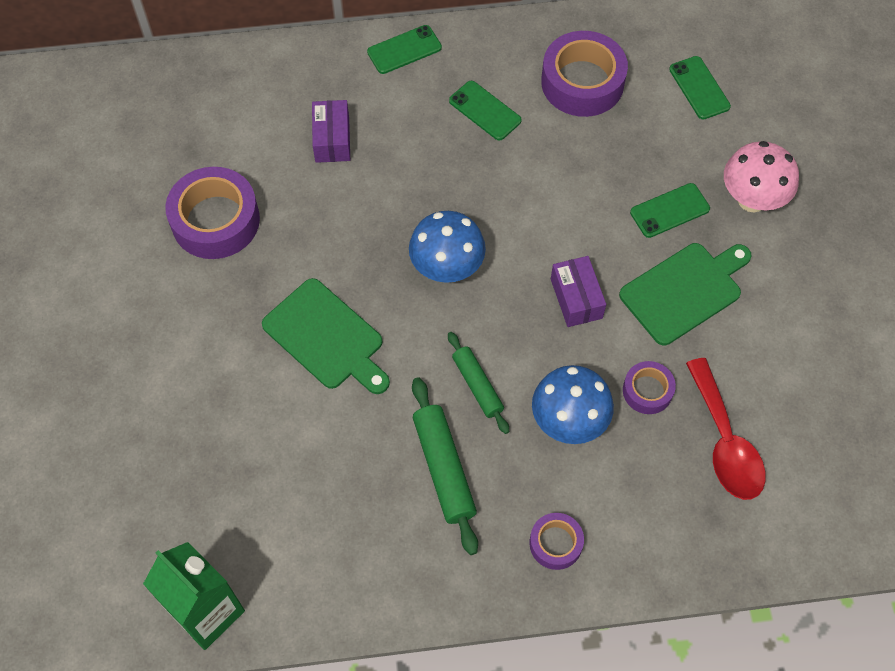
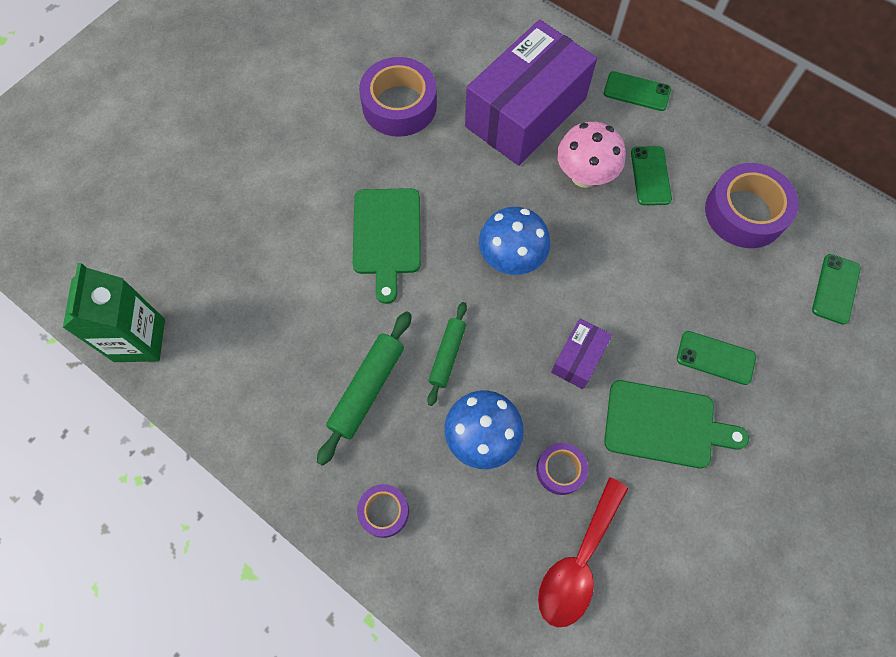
camera: 45 degrees right, 5 degrees up
(332, 139) = (525, 113): purple box -> purple box, size x2.29
(752, 199) = (791, 406): pink mushroom -> pink mushroom (584, 176)

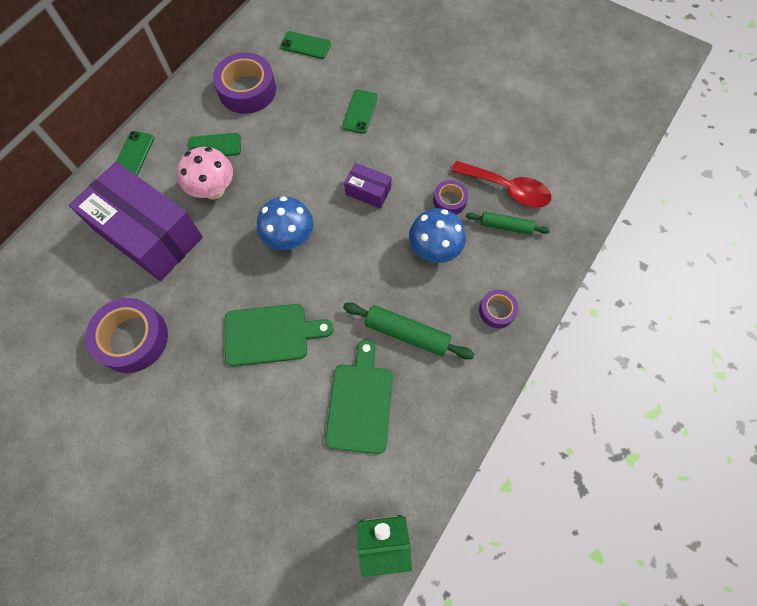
camera: 95 degrees left, 0 degrees up
(447, 355) = (373, 278): green rolling pin -> green rolling pin (505, 226)
(665, 425) = (410, 141): green cutting board -> green cutting board (360, 403)

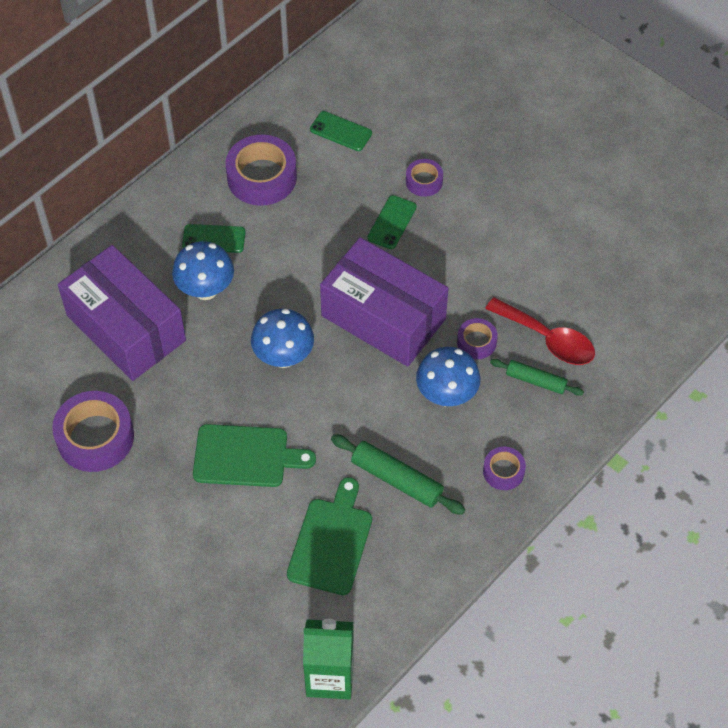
camera: 10 degrees right, 10 degrees down
(133, 154) = (119, 235): green phone -> none
(214, 190) = (206, 289): pink mushroom -> blue mushroom
(368, 191) = (383, 317): purple box -> purple box, size x2.29
(379, 75) = (424, 181): none -> purple tape

